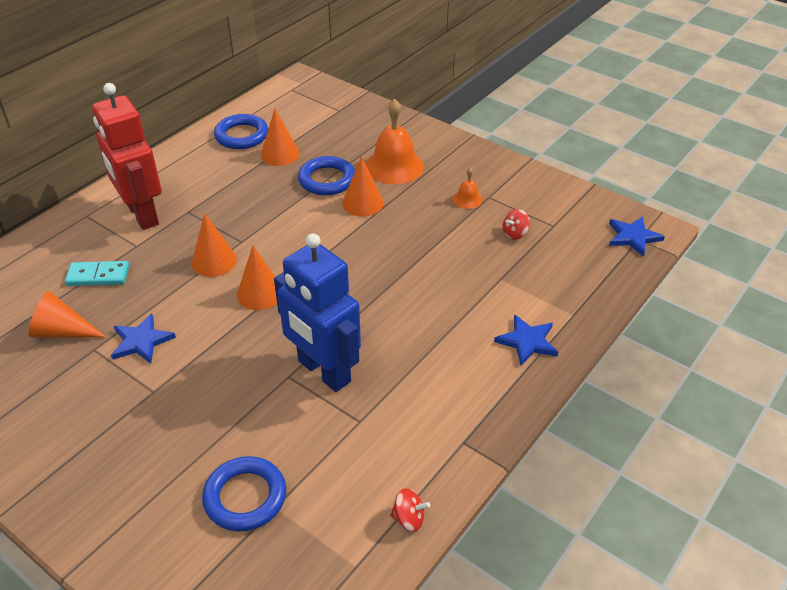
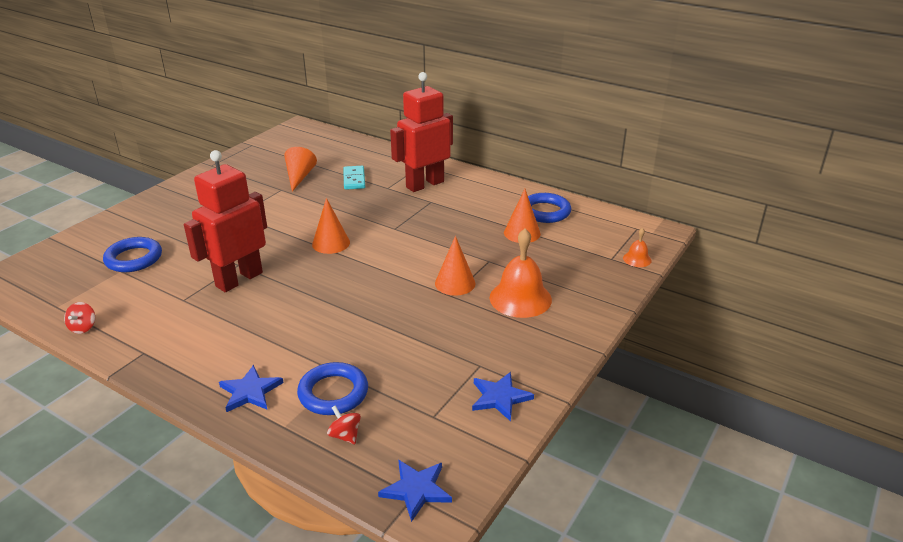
camera: 85 degrees right, 10 degrees down
(141, 341) = (285, 204): blue star -> blue star (500, 397)
(214, 261) = (370, 220): orange cone -> none
(323, 371) = (239, 279): blue robot -> red robot
(327, 180) = (488, 261): blue ring -> blue ring (333, 393)
(467, 199) = (472, 349): orange bell -> orange bell (637, 259)
(515, 233) = (416, 385): red spinning top -> red spinning top (345, 435)

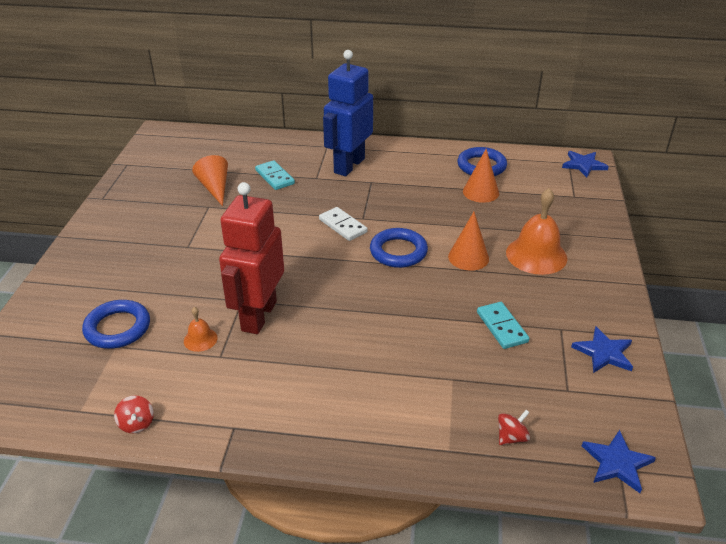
camera: 25 degrees left, 5 degrees up
(250, 391) = (384, 428): blue star -> blue star (583, 165)
(331, 243) = (315, 250): orange cone -> none
(333, 393) = (462, 400): blue ring -> blue ring (398, 252)
(345, 435) = (511, 437): red spinning top -> red spinning top turned 120 degrees clockwise
(371, 230) = (342, 226): none -> white domino
(424, 184) = (349, 165): red robot -> blue robot
(426, 347) = (501, 327): none -> turquoise domino
(637, 259) = (594, 191): orange bell -> orange bell (200, 339)

